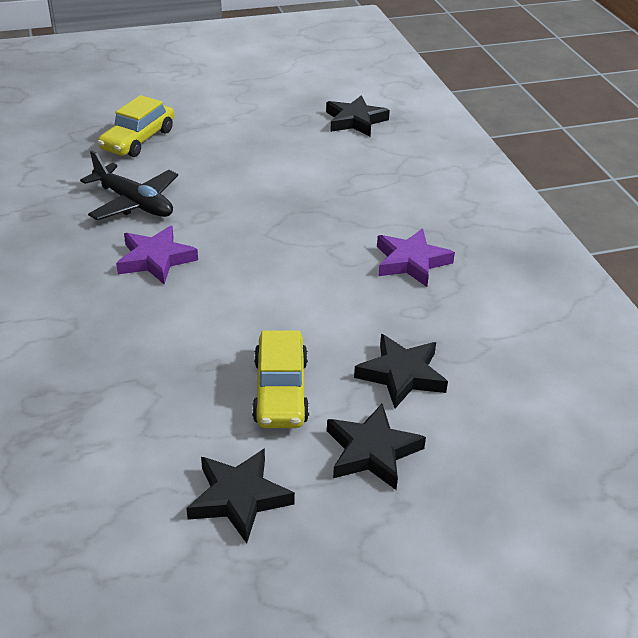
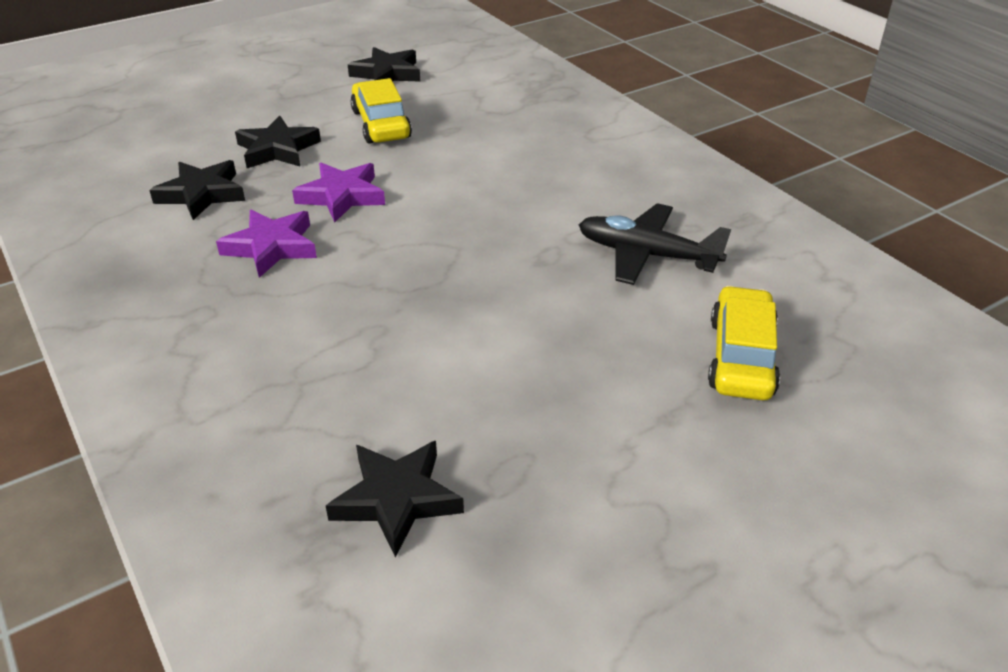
camera: 165 degrees right, 0 degrees up
(155, 259) = (563, 198): purple star -> purple star (342, 196)
(372, 451) = (298, 105): black star -> black star (202, 194)

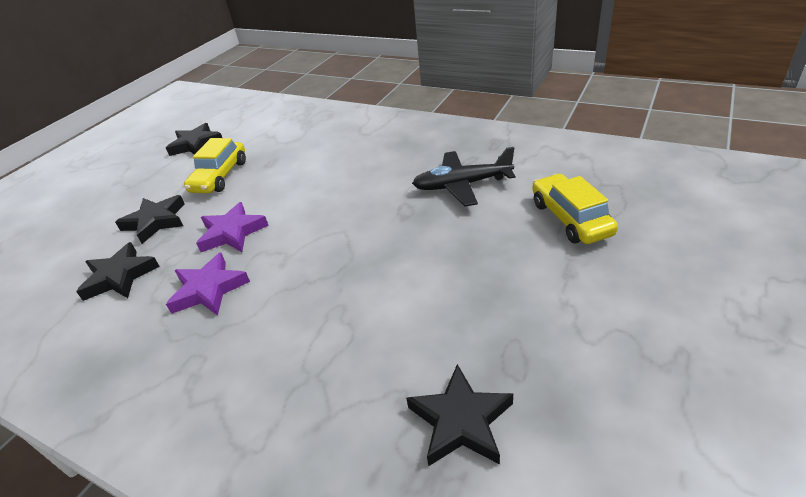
camera: 25 degrees left, 0 degrees up
(381, 124) = (219, 176): yellow car -> yellow car turned 120 degrees counterclockwise

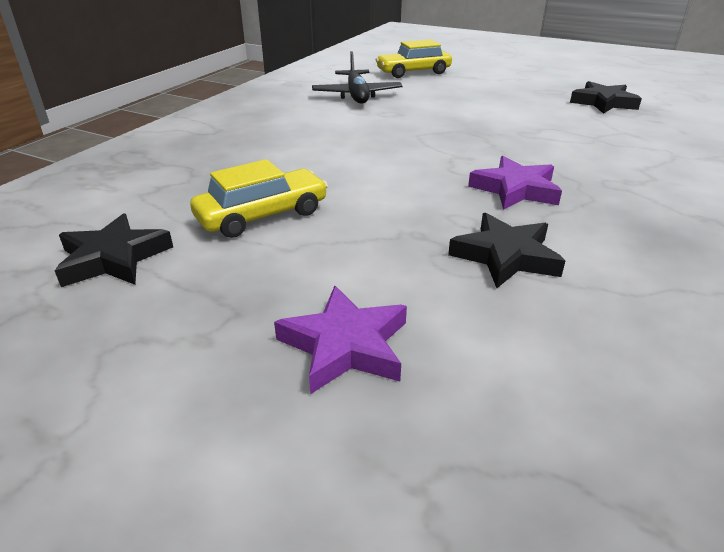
camera: 95 degrees left, 5 degrees down
(155, 222) = (374, 253): black star -> none
(219, 176) = (262, 215): yellow car -> yellow car turned 45 degrees counterclockwise
(232, 233) = (412, 188): purple star -> purple star (345, 345)

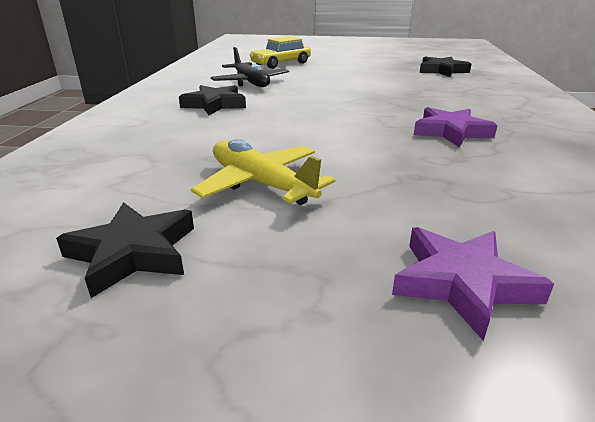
camera: 20 degrees left, 5 degrees down
(262, 215) = (260, 184): yellow car -> yellow plane
(505, 256) = (502, 180): black star -> black star (214, 104)

